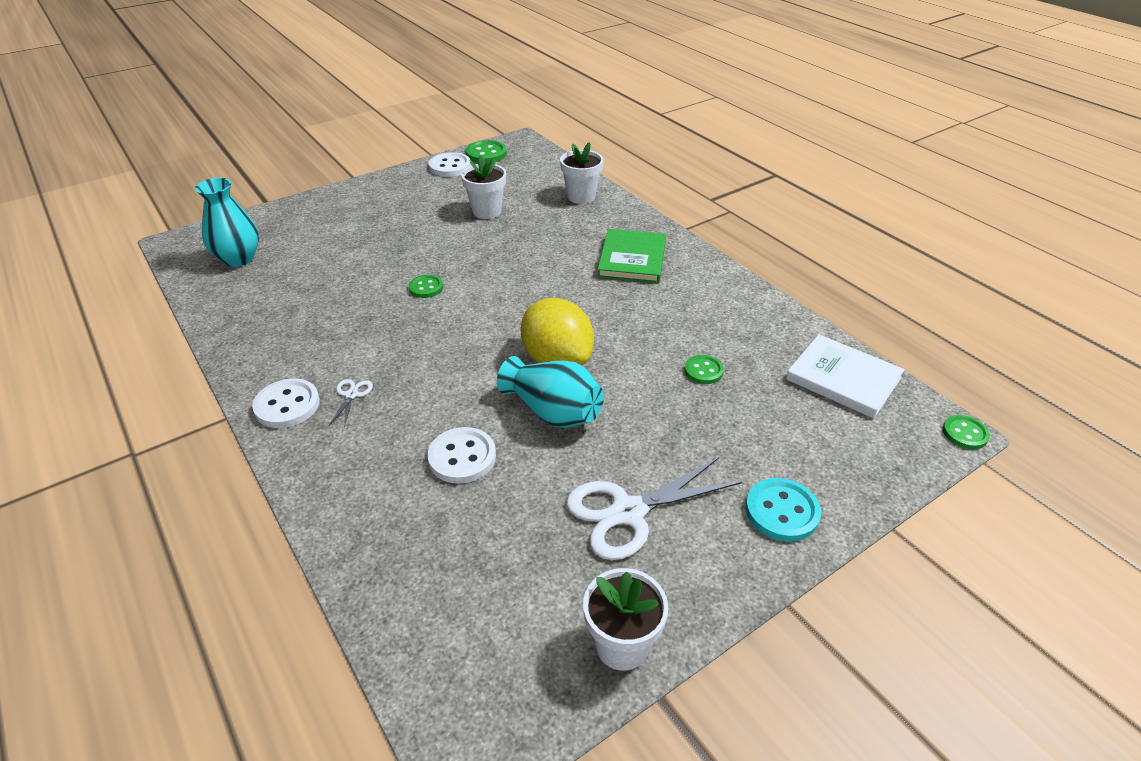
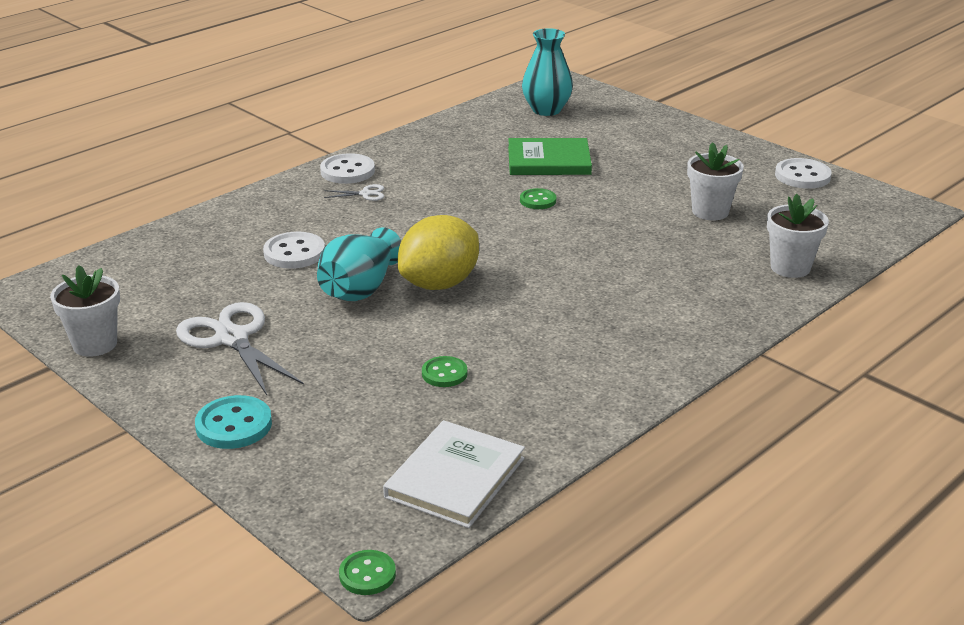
camera: 80 degrees right, 10 degrees down
(486, 154) = (856, 193): green button -> none
(632, 259) = (655, 315): green book -> green book (549, 161)

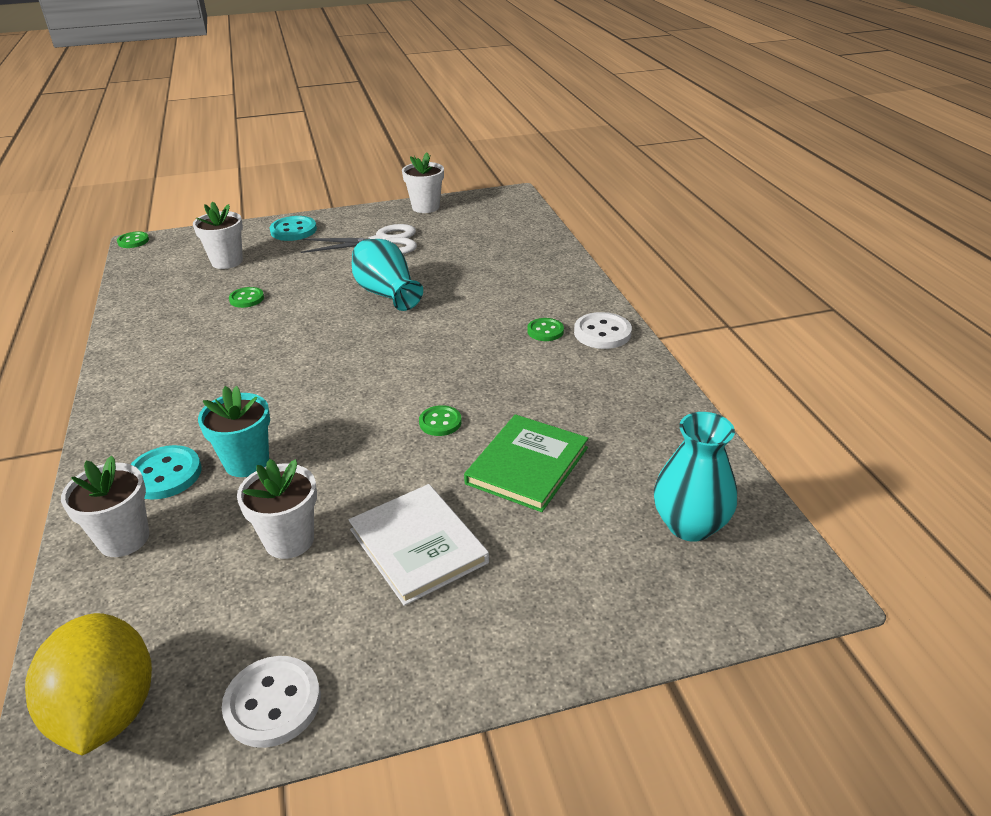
camera: 120 degrees right, 5 degrees up
(294, 253) = (470, 280): white button -> none
(365, 194) = (545, 331): white scissors -> green button
(366, 437) = (227, 261): none -> white flower pot
(439, 284) = (355, 326): yellow lemon -> yellow lemon (107, 711)
(455, 477) = (154, 277): white book -> white book (418, 546)
(669, 256) = (247, 462): none -> turquoise flower pot
(724, 283) = (165, 475): none -> turquoise button

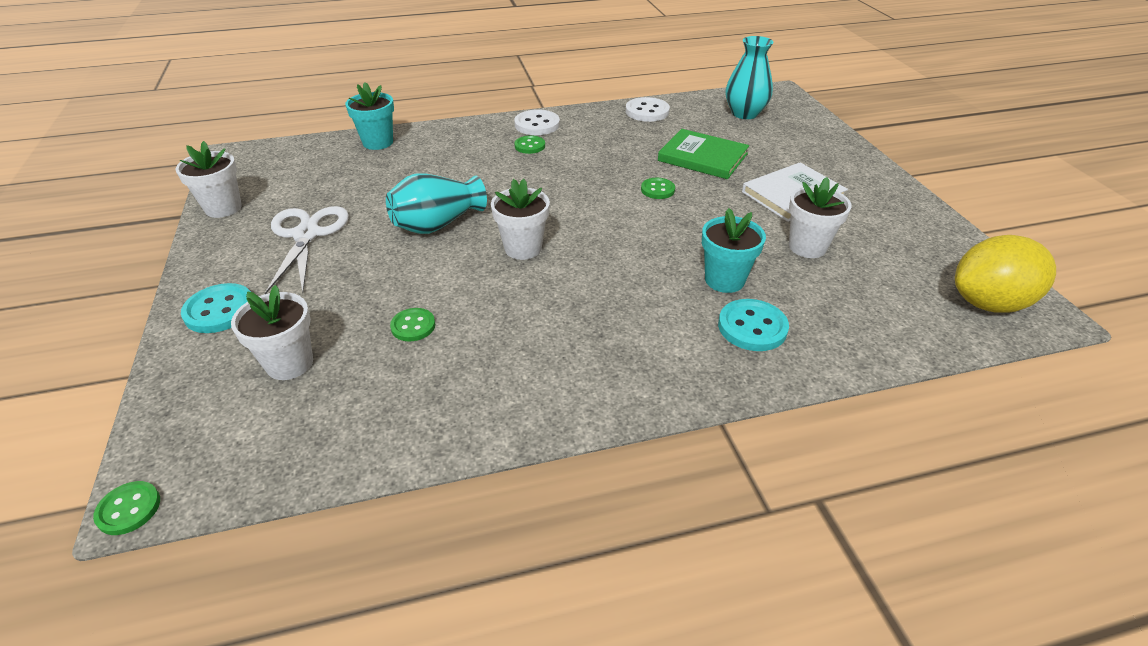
camera: 90 degrees left, 5 degrees up
(124, 539) = (839, 334): white flower pot -> white flower pot (523, 248)
(273, 703) = (939, 238): white button -> white button (647, 111)
(542, 249) = (378, 142): none -> turquoise flower pot

